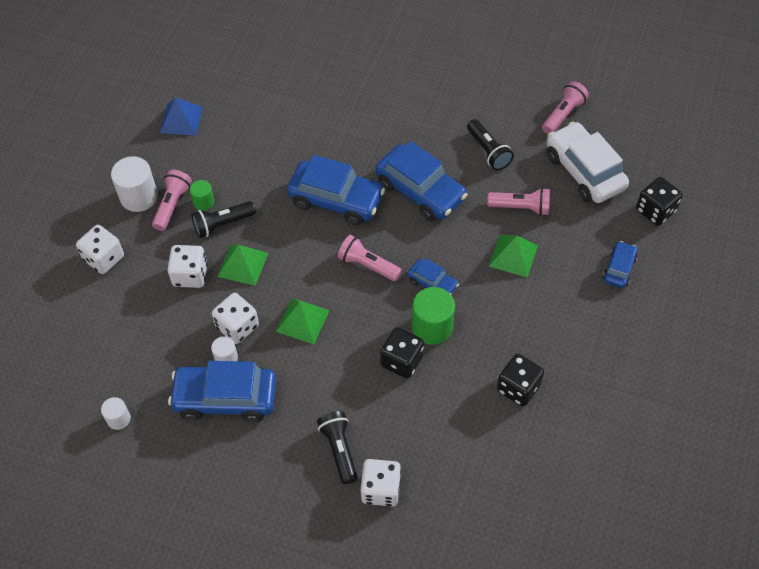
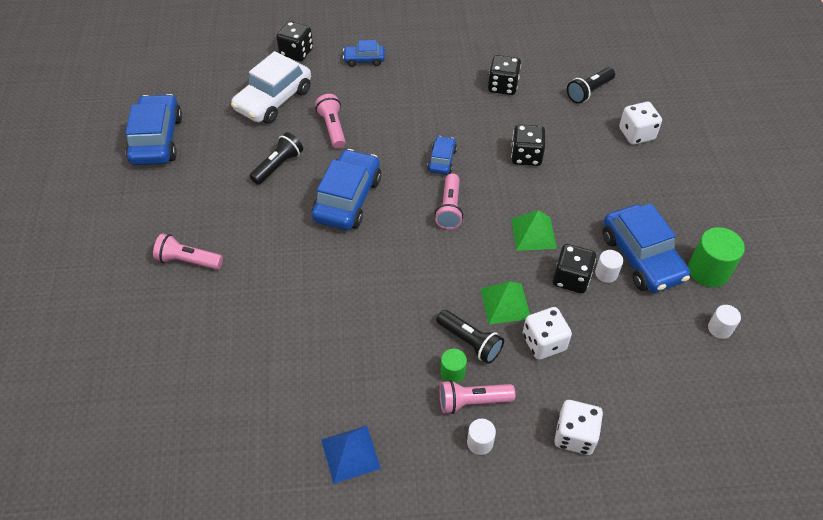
camera: 115 degrees left, 5 degrees down
(139, 196) = (480, 442): white cylinder -> white cylinder, size x0.56
(237, 327) = (571, 278): white dice -> black dice
(336, 200) = (390, 258): blue car -> blue car (157, 139)
(339, 450) = (626, 167): black flashlight -> black flashlight (589, 91)
(432, 327) = (483, 148): green cylinder -> green cylinder (708, 271)
(513, 255) = (385, 119): green pyramid -> none
(563, 114) = (212, 128): pink flashlight -> pink flashlight (188, 261)

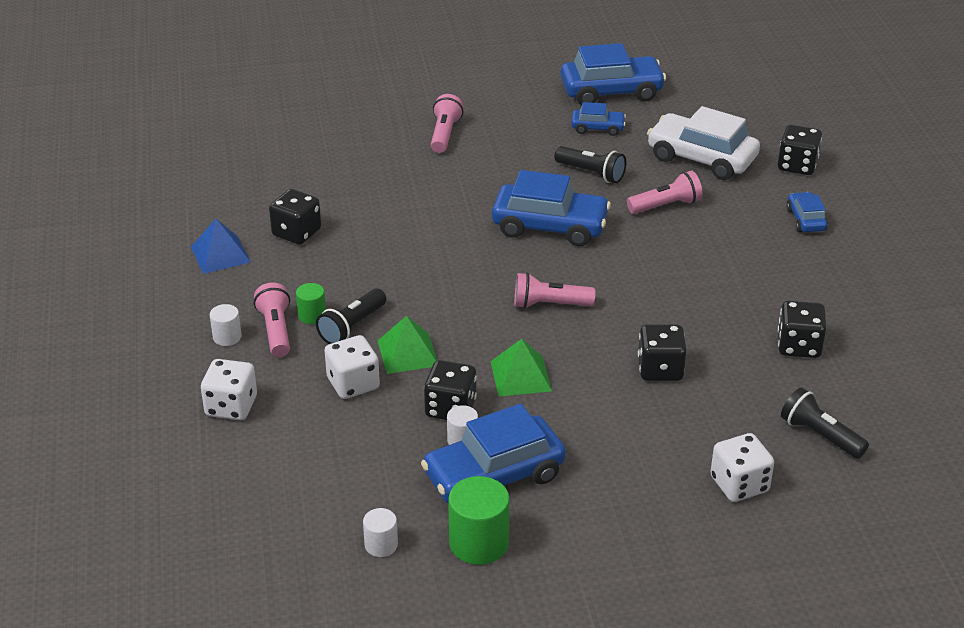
camera: 85 degrees right, 15 degrees down
(325, 385) = (296, 233): none -> black dice
(442, 160) = (632, 295): blue car -> blue car (597, 128)

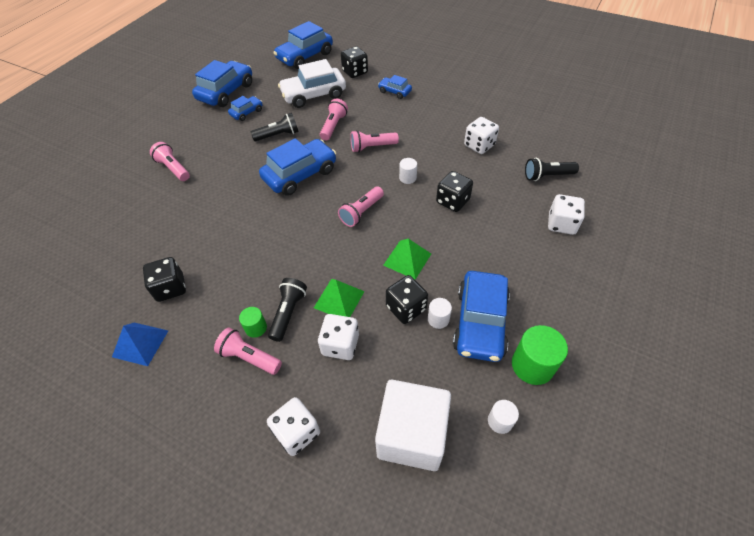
camera: 50 degrees left, 15 degrees up
(227, 337) = (226, 391): white cylinder -> white cylinder (407, 178)
(302, 486) = (411, 435): none -> white cube
(352, 327) = (288, 313): black flashlight -> black flashlight turned 150 degrees counterclockwise
(670, 256) = (372, 147): none -> pink flashlight
(767, 108) = (305, 56): none -> blue car
(798, 346) = (479, 145): black dice -> white dice

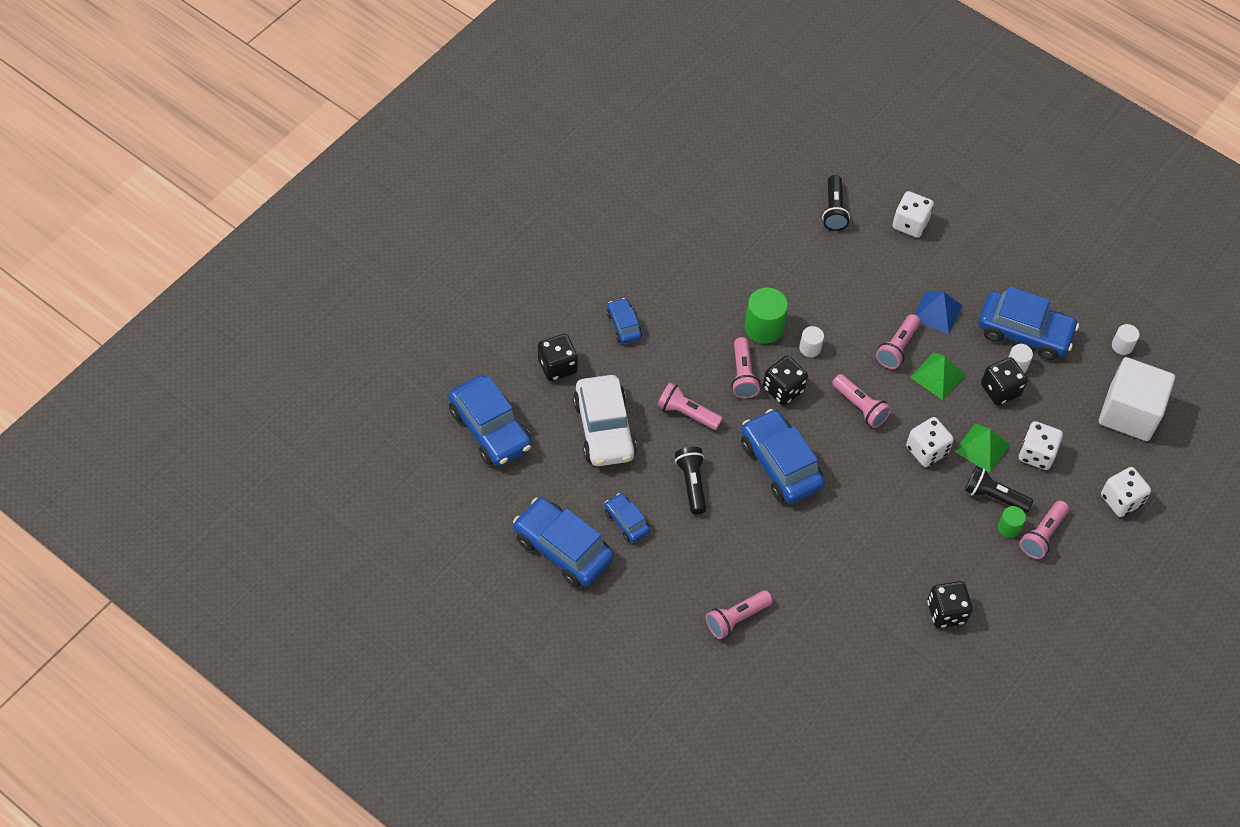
camera: 85 degrees left, 5 degrees up
(140, 343) = (1016, 638): blue pyramid -> blue pyramid (937, 312)
(394, 92) = (624, 325): blue car -> blue car turned 120 degrees clockwise
(427, 229) = (897, 348): none -> pink flashlight
(452, 201) = (858, 312): black dice -> black dice (783, 389)
(479, 145) = (765, 259): white dice -> white dice (926, 450)
(532, 365) = (1073, 306): green cylinder -> green cylinder (763, 327)

